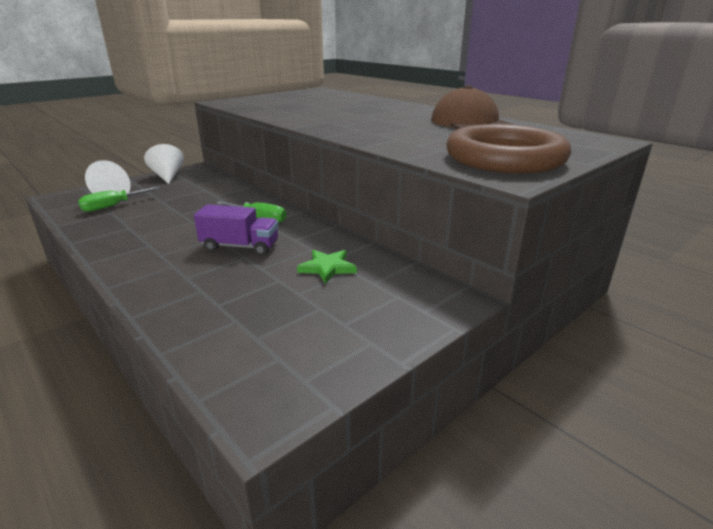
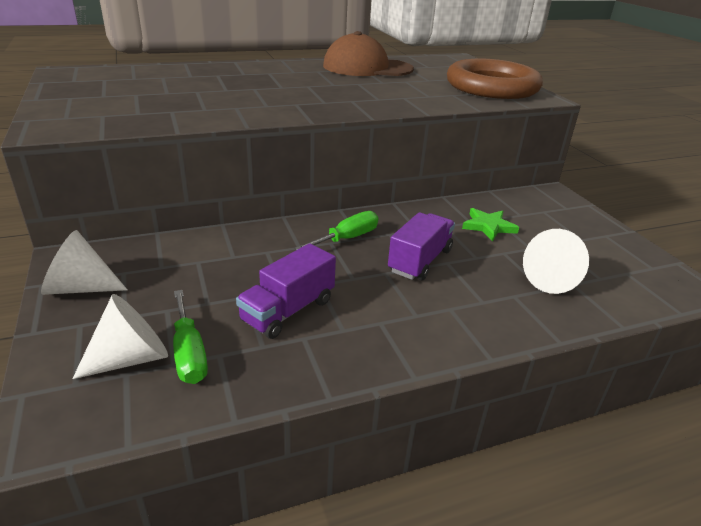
camera: 70 degrees left, 5 degrees up
(157, 219) = (288, 310): none -> purple truck
(237, 308) = (553, 280): none -> white cone

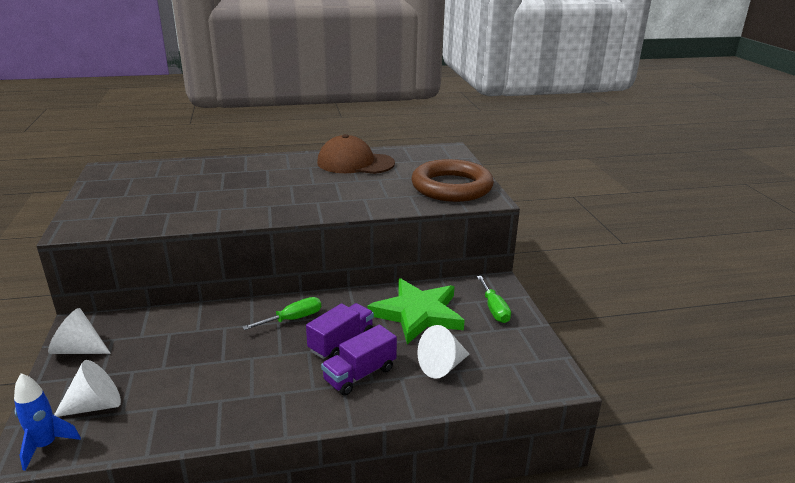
camera: 10 degrees right, 5 degrees down
(75, 421) = (46, 446): none -> blue rocket
(189, 353) = (135, 405): green screwdriver -> green screwdriver (494, 309)
(288, 310) = (218, 378): purple truck -> purple truck (360, 375)
(488, 226) = (417, 314): green star -> green star, size x2.07

